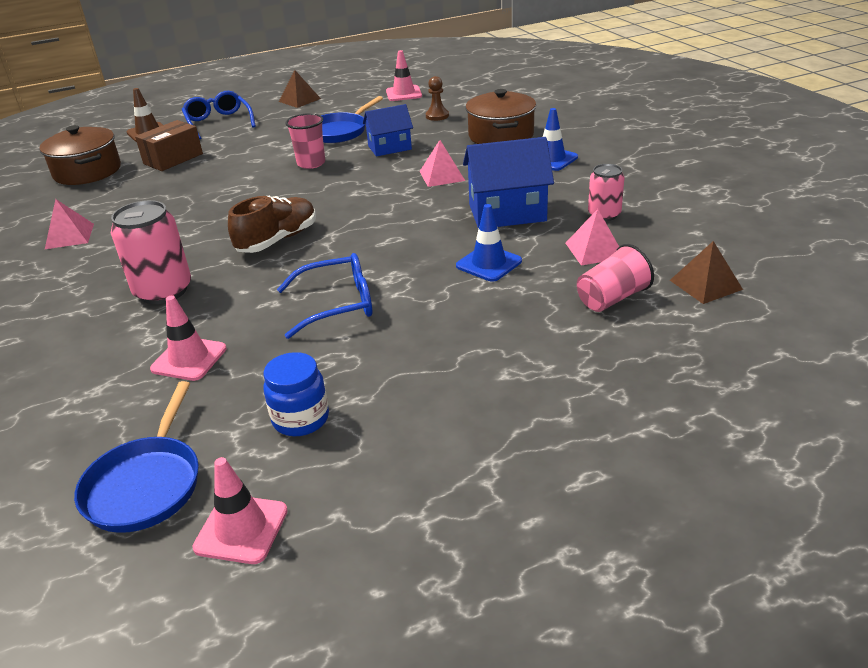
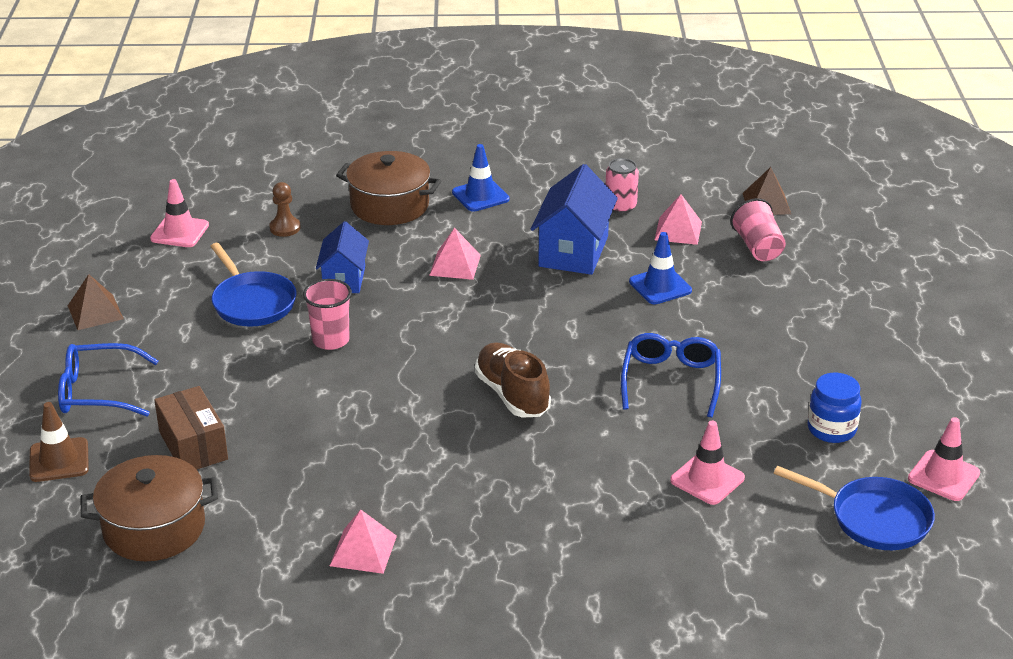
camera: 70 degrees left, 0 degrees up
(163, 291) = (565, 484): pink can -> none

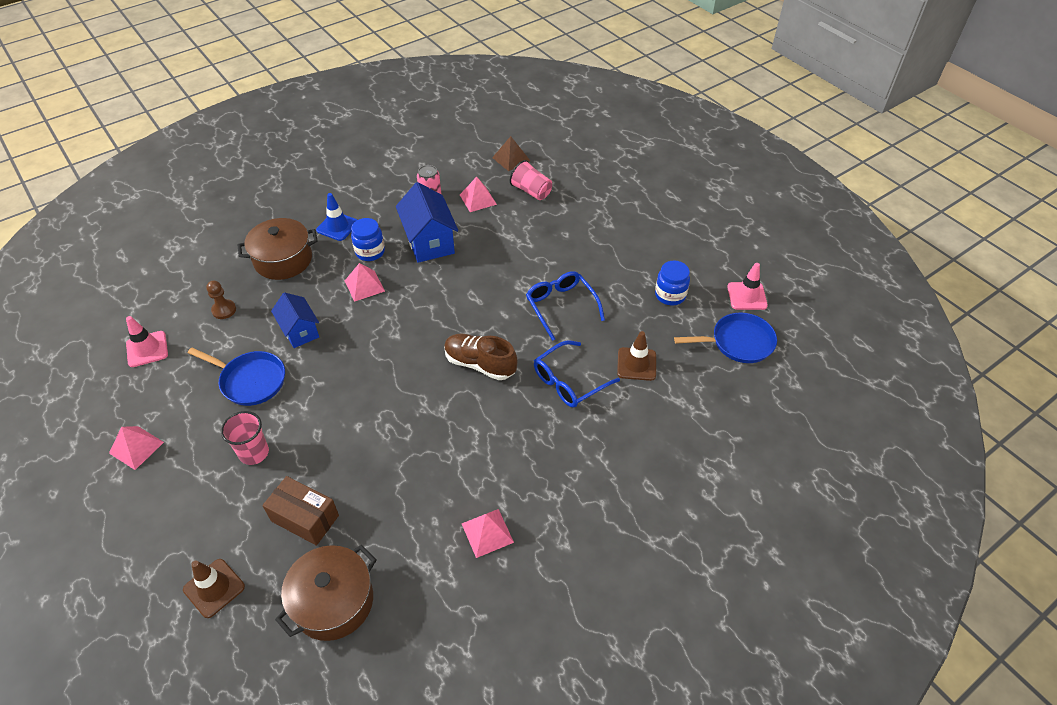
camera: 35 degrees left, 15 degrees up
(95, 312) = (136, 447): brown pyramid -> pink pyramid
(97, 392) = (195, 514): blue glasses -> blue glasses (569, 382)
(330, 340) = (330, 383): pink cup -> pink cup (254, 453)
(493, 235) = (370, 252): none -> blue jar
(660, 286) = (500, 243): blue traffic cone -> none
(707, 479) = (636, 364): pink traffic cone -> brown traffic cone

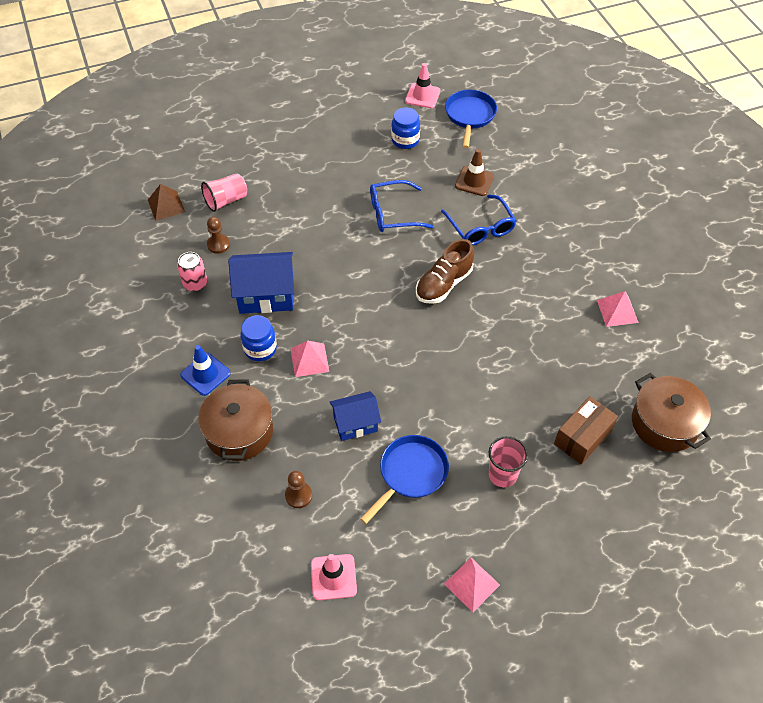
camera: 75 degrees left, 5 degrees up
(214, 588) = (641, 513): brown traffic cone -> none
(478, 199) = (218, 244): pink pyramid -> brown pawn

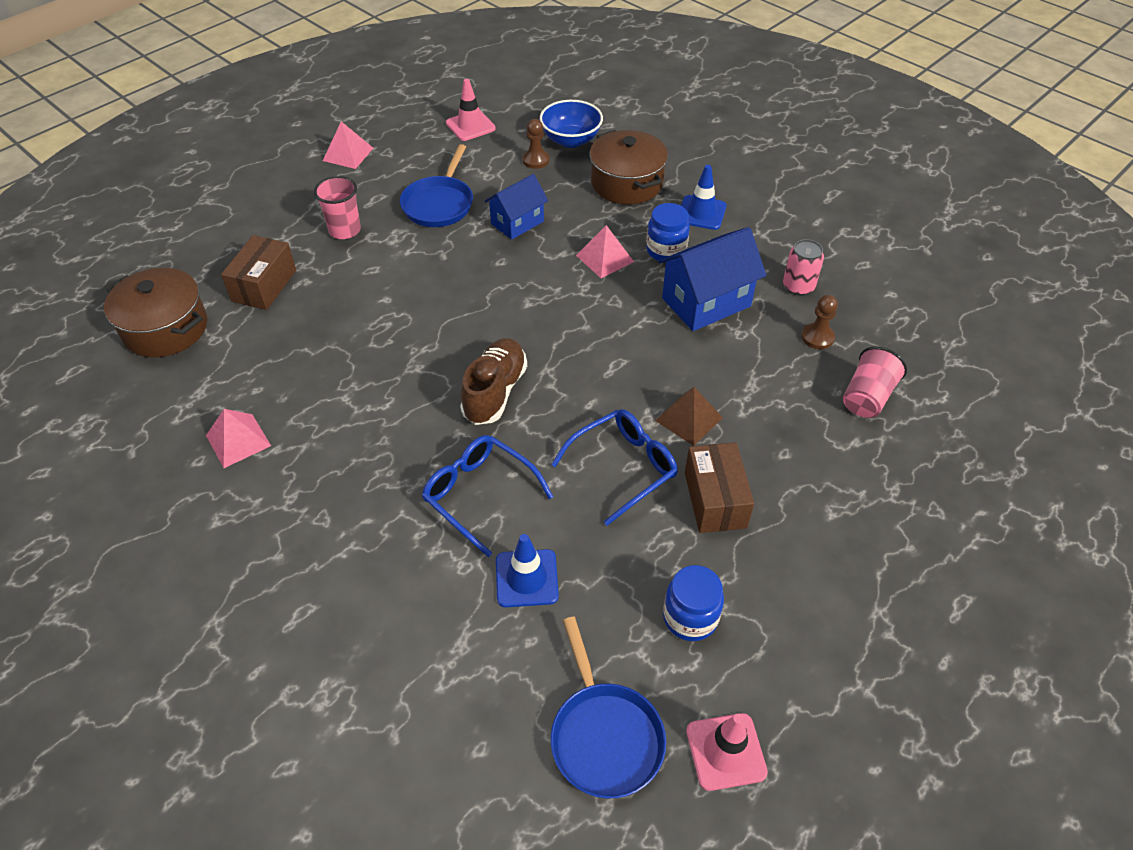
camera: 155 degrees right, 5 degrees down
(166, 206) = (933, 361): brown pyramid -> brown pyramid (688, 419)
(250, 510) = (571, 140): none -> blue bowl
(355, 181) = (715, 500): none -> brown box
(474, 181) = (526, 578): brown traffic cone -> blue traffic cone

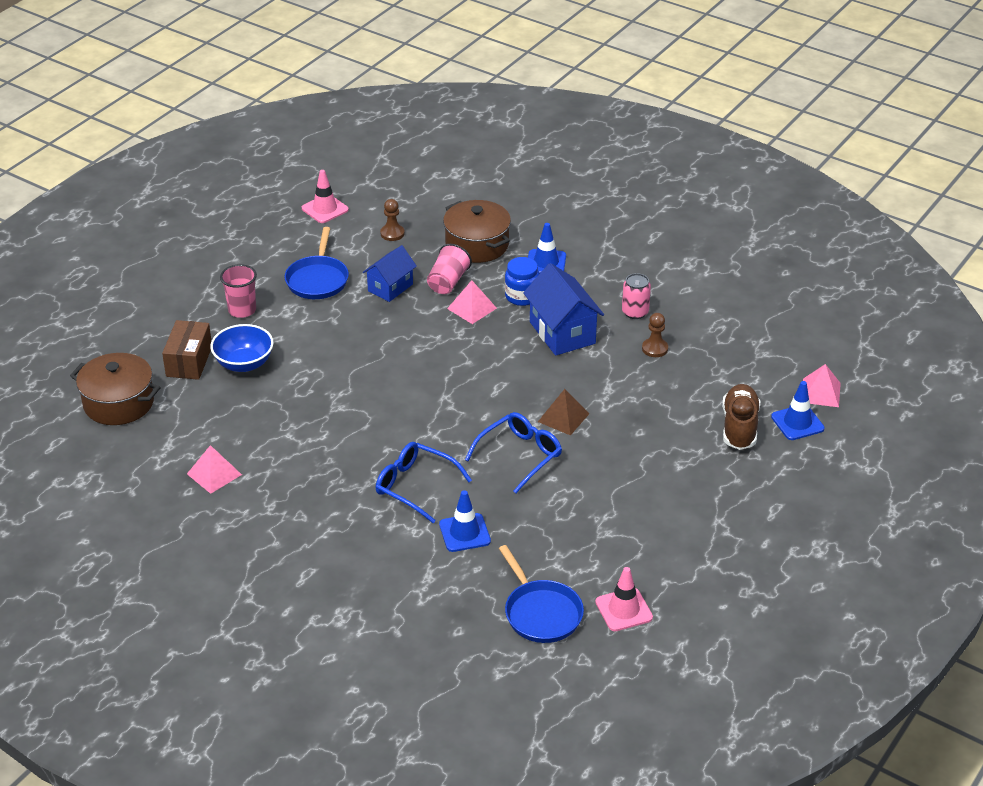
camera: 10 degrees left, 10 degrees down
(348, 154) = (221, 245): pink pyramid -> pink pyramid (820, 392)
(495, 392) = (407, 417): brown shoe -> brown shoe (739, 427)
(571, 140) = (419, 213): blue bowl -> blue bowl (244, 364)
(690, 618) = (587, 541): blue jar -> none
(706, 302) = (562, 333): blue house -> blue house turned 75 degrees counterclockwise
(715, 500) = (592, 468): brown box -> none
(867, 397) = (697, 386): pink cup -> pink cup (448, 282)
(997, 468) = (797, 423): none -> blue traffic cone

